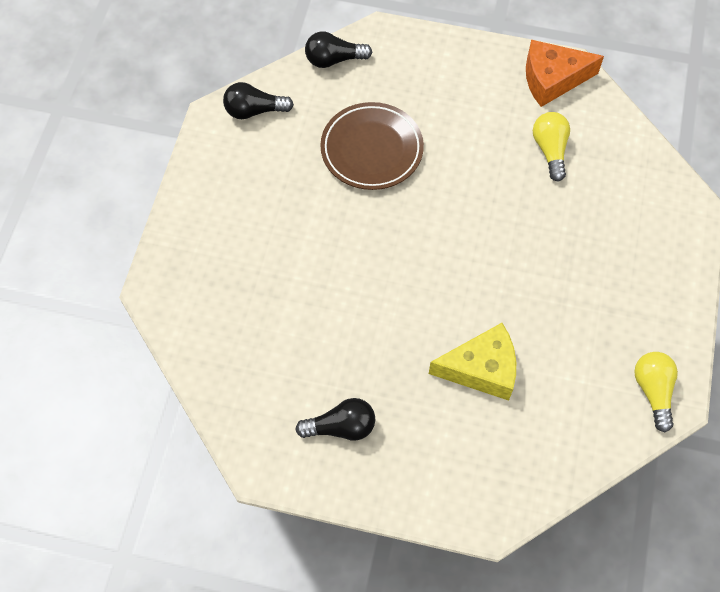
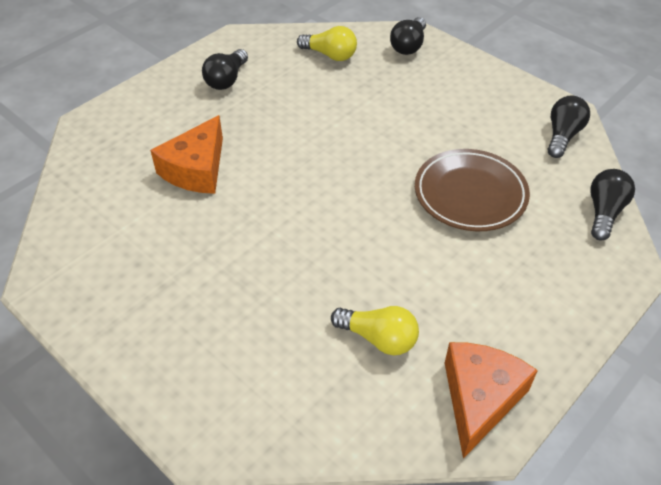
camera: 120 degrees right, 15 degrees down
(180, 284) = (409, 46): none -> black light bulb
(481, 369) = (196, 169): yellow cheese -> orange cheese
(653, 391) = (64, 271): yellow light bulb -> yellow light bulb (330, 55)

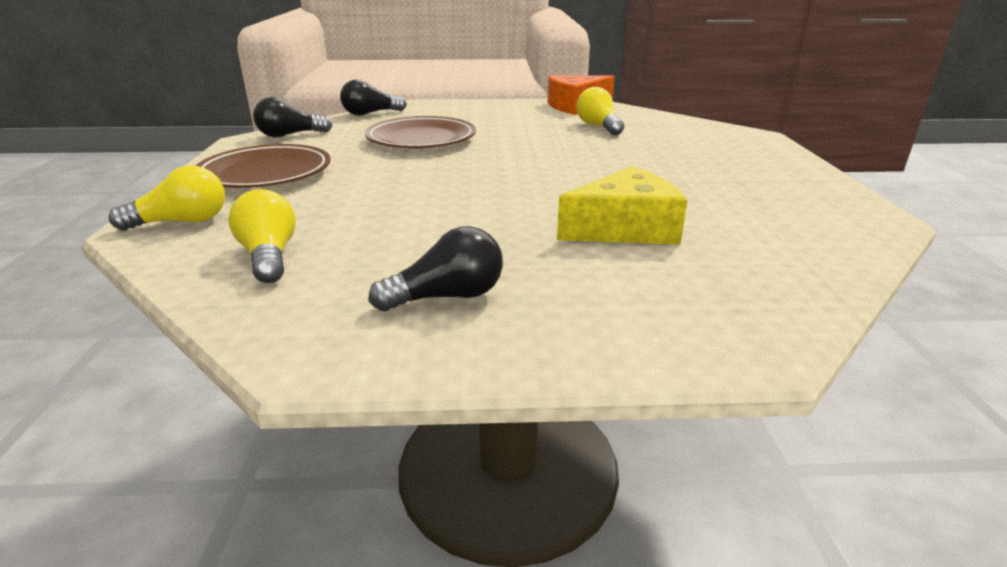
camera: 135 degrees left, 20 degrees down
(196, 169) = (625, 229): orange cheese -> yellow cheese
(409, 46) = (182, 222): black light bulb -> yellow light bulb
(463, 92) = (265, 174): none -> brown plate

